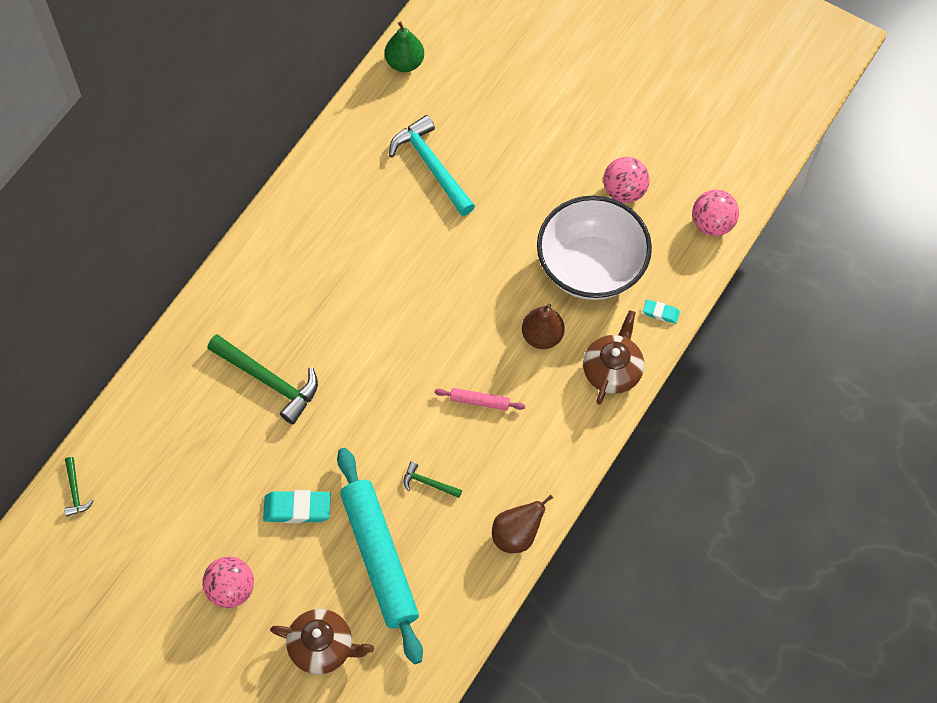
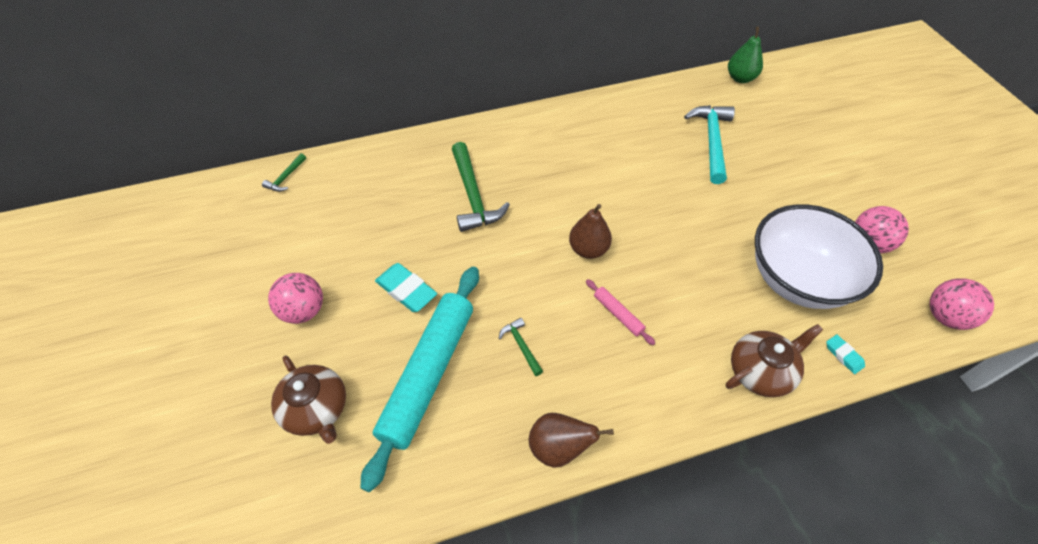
camera: 40 degrees right, 10 degrees down
(542, 336) = (713, 302): brown pear -> brown pear (588, 249)

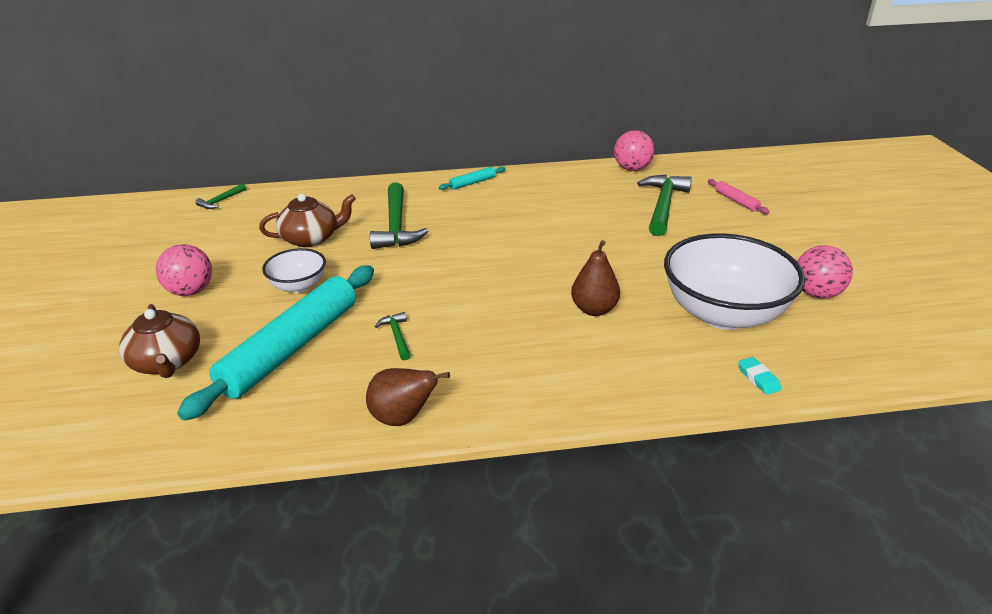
camera: 10 degrees right, 20 degrees down
(406, 290) = (298, 286): turquoise eraser -> white bowl
(527, 126) = (472, 183): none -> turquoise rolling pin
(588, 249) = (499, 272): brown pear -> brown pear (594, 309)
(618, 314) = (511, 323): pink rolling pin -> pink rolling pin (736, 201)
(711, 141) = (663, 206): turquoise hammer -> green hammer
(740, 78) = (711, 164): green pear -> none
(761, 371) = (655, 381): brown teapot -> brown teapot (311, 238)
(945, 316) = (893, 359): pink ball -> pink ball (632, 169)

